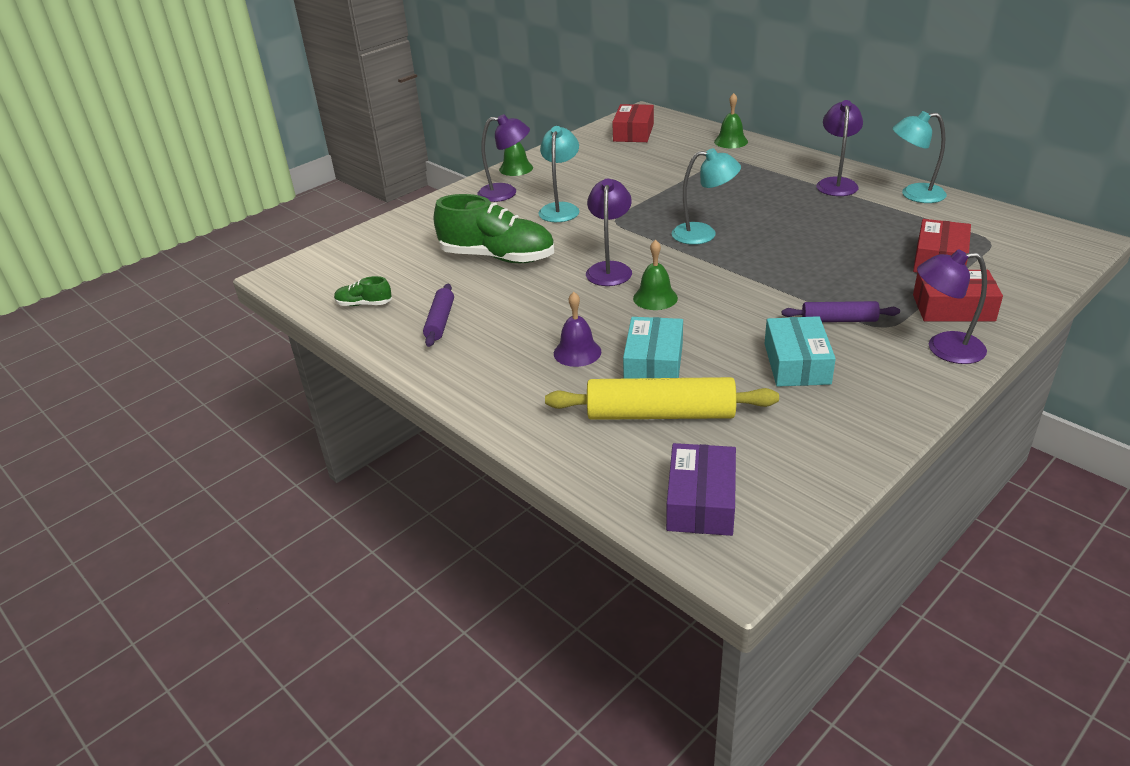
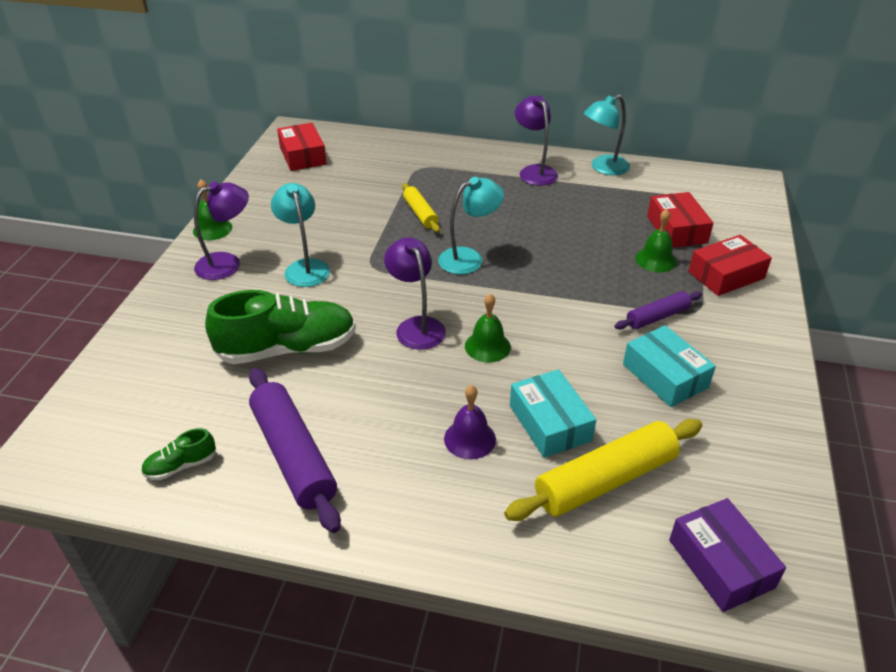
camera: 35 degrees left, 5 degrees up
(440, 321) = (293, 455): purple rolling pin -> purple rolling pin, size x1.78
(693, 193) = (420, 213): none -> yellow rolling pin
(731, 141) = (405, 146): green bell -> green bell (655, 260)
(944, 348) = (754, 318): purple lamp -> none

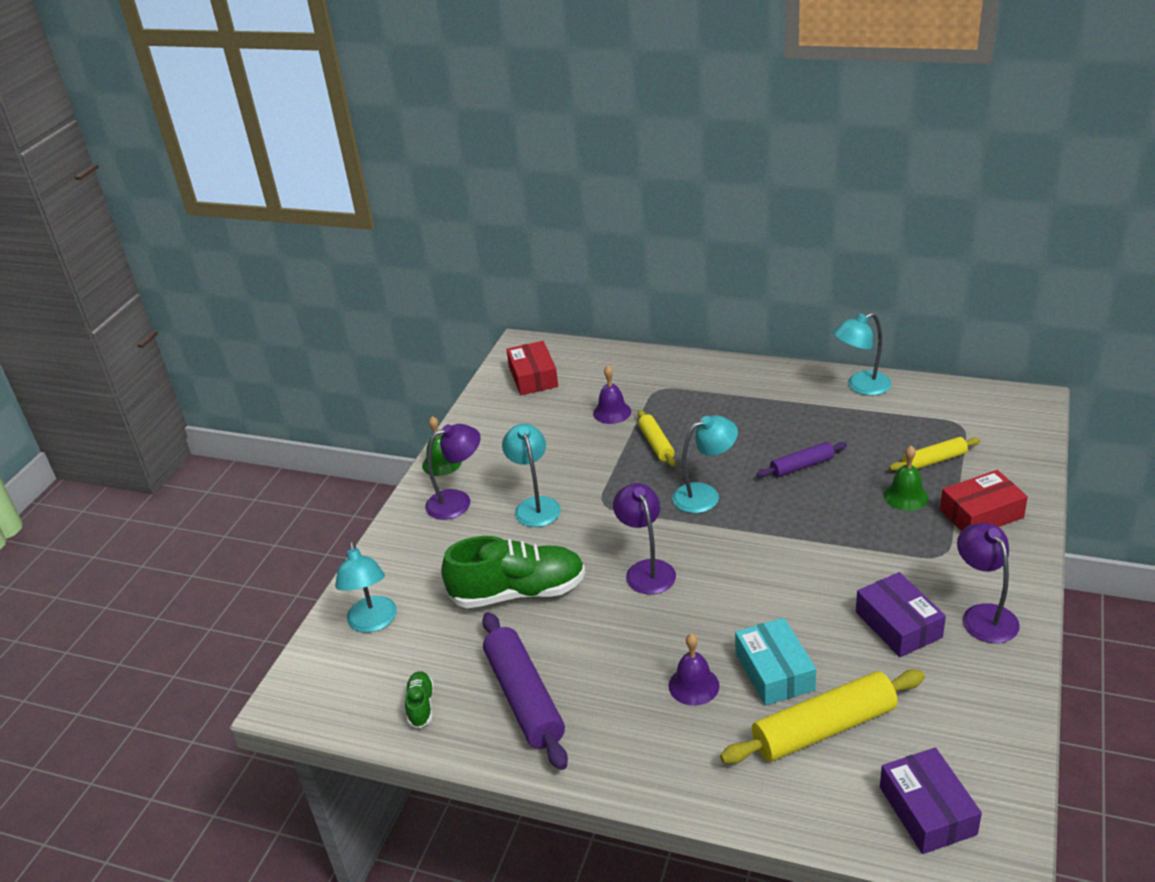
camera: 10 degrees right, 5 degrees down
(133, 380) = (373, 622): none -> turquoise lamp
(181, 466) = (421, 705): green shoe -> green shoe turned 105 degrees clockwise
(377, 186) = (612, 412): none -> purple bell
(487, 346) = (717, 591): green bell -> none
(534, 171) = (783, 392): purple lamp -> purple lamp (983, 615)
(657, 317) = (899, 561): purple rolling pin -> purple rolling pin (801, 466)
(665, 376) = (898, 624): turquoise box -> purple box
(676, 229) = (934, 461): red box -> yellow rolling pin

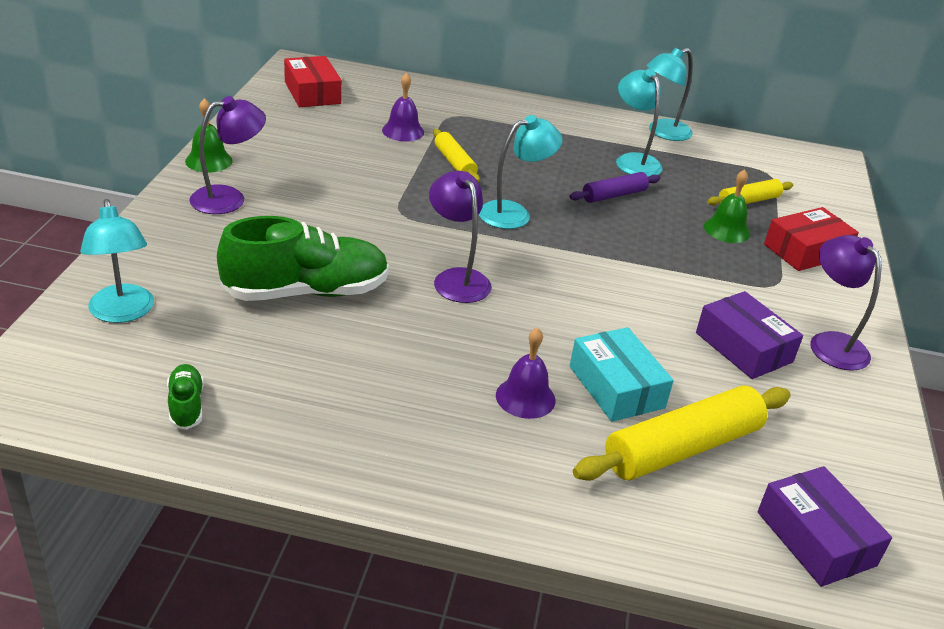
camera: 15 degrees left, 0 degrees up
(524, 698) = (320, 402): purple rolling pin -> none
(535, 505) = (322, 209): turquoise lamp -> turquoise lamp (633, 161)

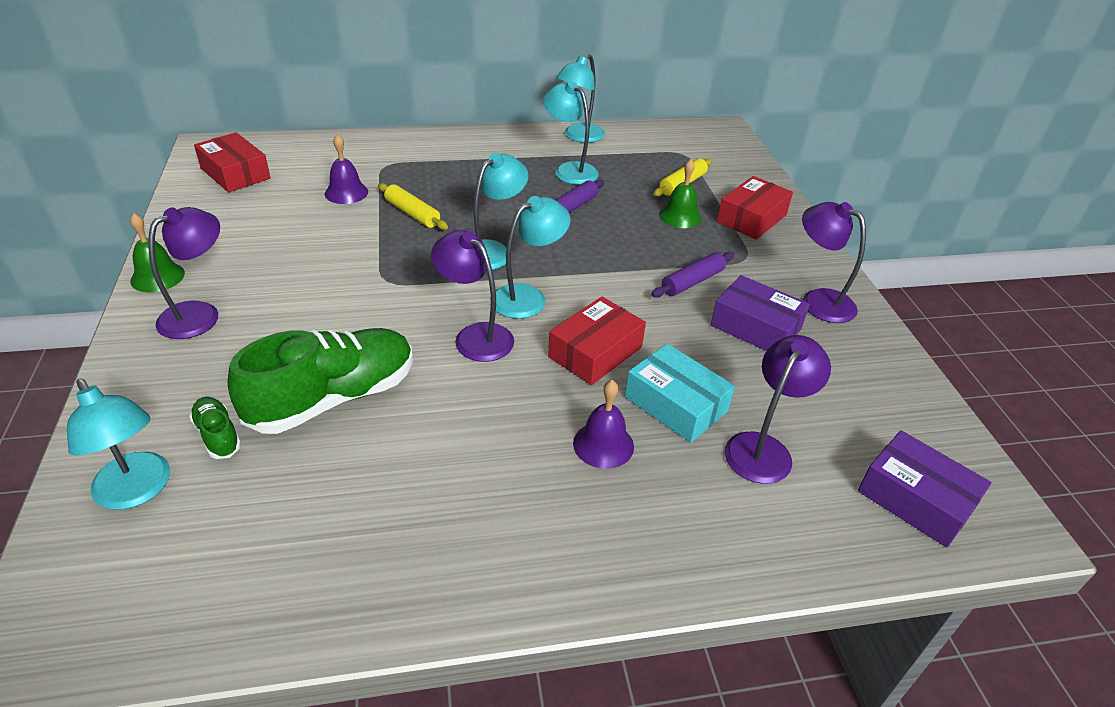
camera: 20 degrees left, 5 degrees up
(186, 406) = (264, 583): green shoe -> green shoe (218, 435)
(525, 260) = (528, 297): none -> turquoise lamp
(563, 322) = (595, 352): none -> red box
(682, 448) = (763, 448): yellow rolling pin -> purple lamp
(701, 290) = (692, 282): none -> purple rolling pin

